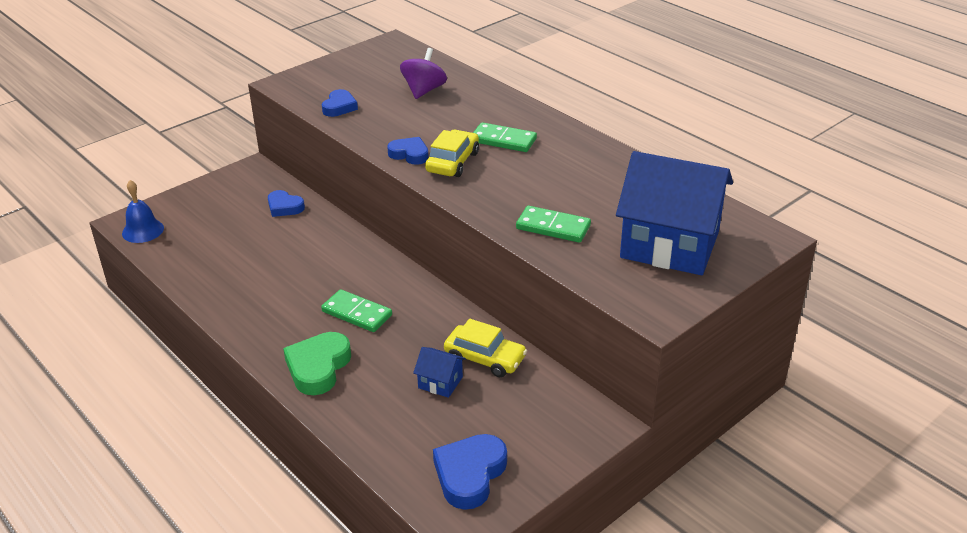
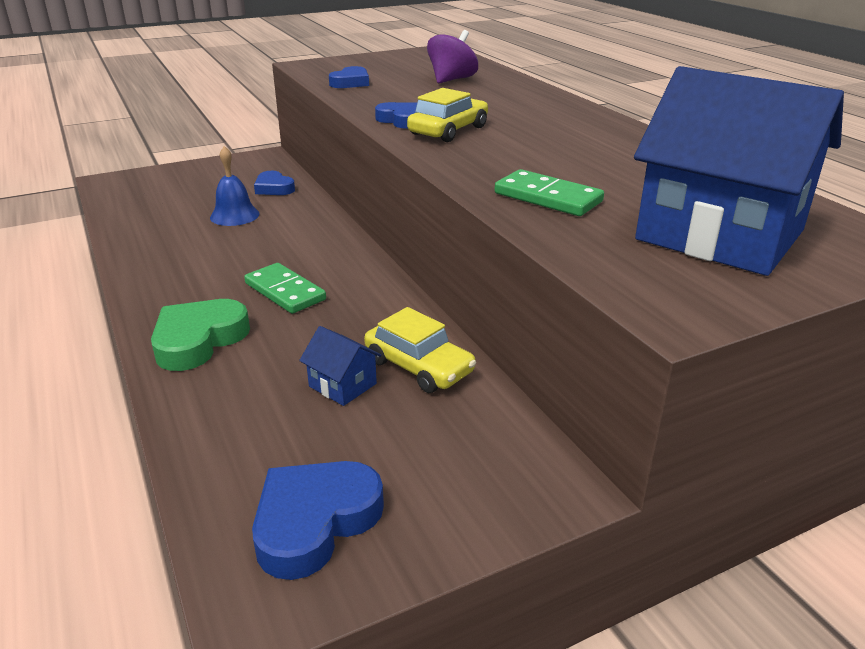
camera: 15 degrees right, 5 degrees down
(143, 230) = (118, 189): blue bell -> blue bell (234, 215)
(503, 140) = (522, 120): green domino -> none

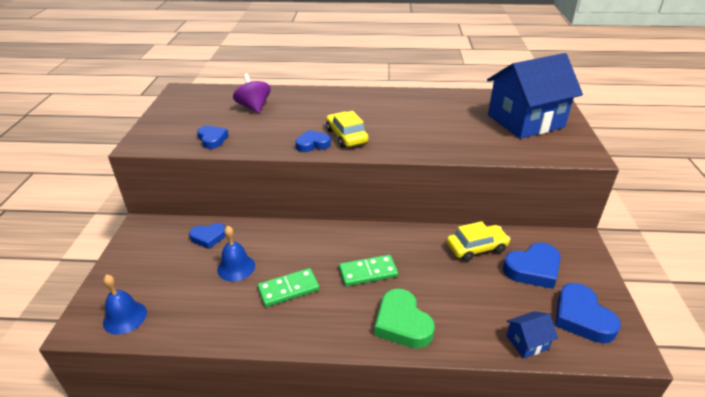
camera: 60 degrees left, 5 degrees up
(128, 192) = (125, 317): none -> blue bell
(342, 385) = (480, 278): blue house -> blue house (527, 342)
(412, 438) = (533, 269): none -> blue heart
(548, 197) = (463, 141): green domino -> green domino (288, 289)

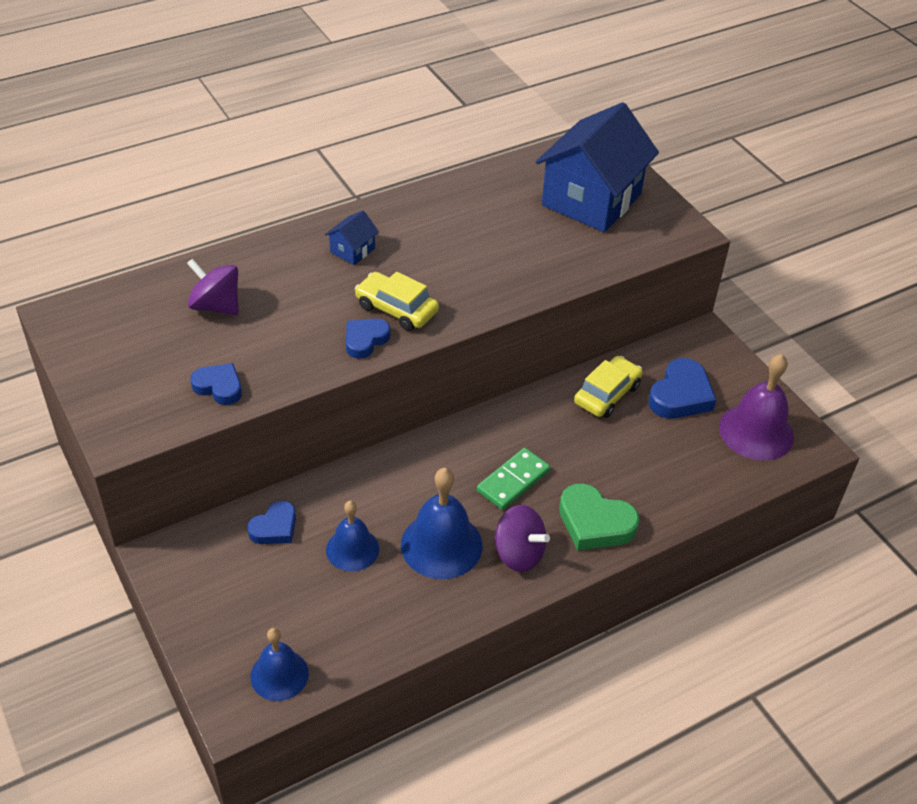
camera: 35 degrees left, 10 degrees up
(288, 289) = (441, 545): green domino -> blue bell
(332, 318) = (518, 553): none -> purple spinning top
(527, 342) = (724, 483): blue house -> blue house (352, 250)
(581, 317) = (756, 431): blue heart -> purple bell

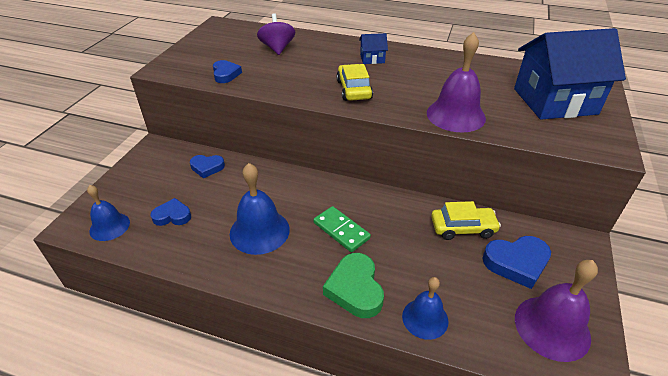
camera: 50 degrees right, 5 degrees down
(352, 549) = (220, 200): blue bell -> blue bell (425, 318)
(365, 340) = (317, 93): blue heart -> blue heart (172, 216)
(513, 481) = (341, 230): green domino -> green domino turned 45 degrees clockwise
(518, 553) = (289, 268): purple spinning top -> none
(532, 276) = (455, 115): none -> purple bell

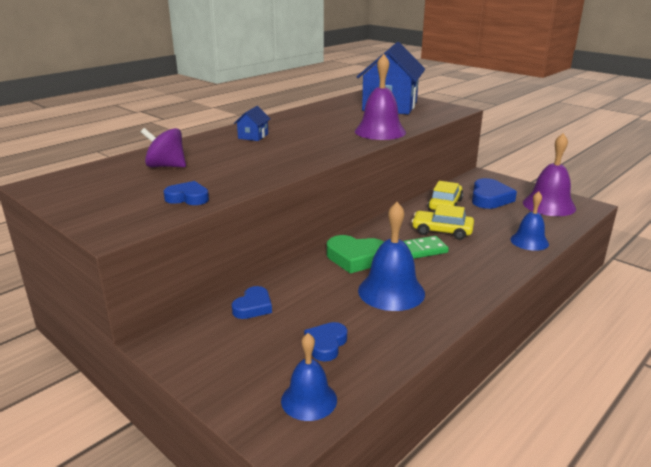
camera: 65 degrees left, 15 degrees down
(353, 89) = (300, 152): yellow car -> yellow car (442, 231)
(355, 289) = (490, 260): green heart -> green heart (356, 258)

